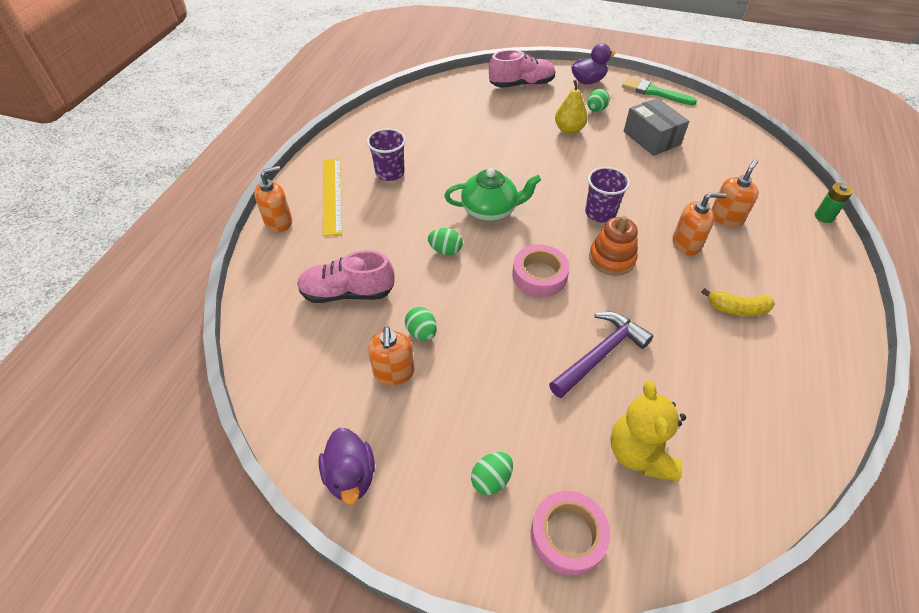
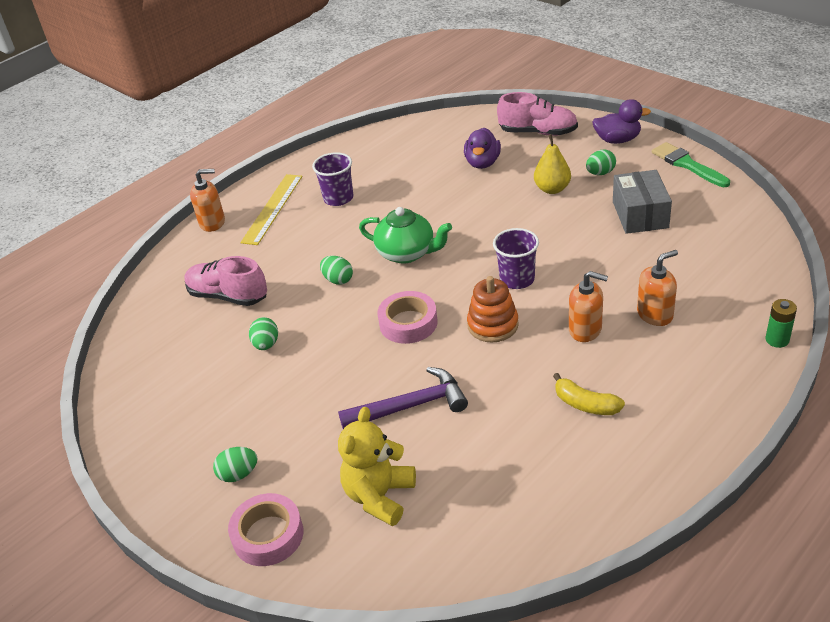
camera: 30 degrees right, 10 degrees down
(351, 476) = (134, 436): purple duck -> purple duck (482, 163)
(394, 372) = (221, 369): orange soap dispenser -> none

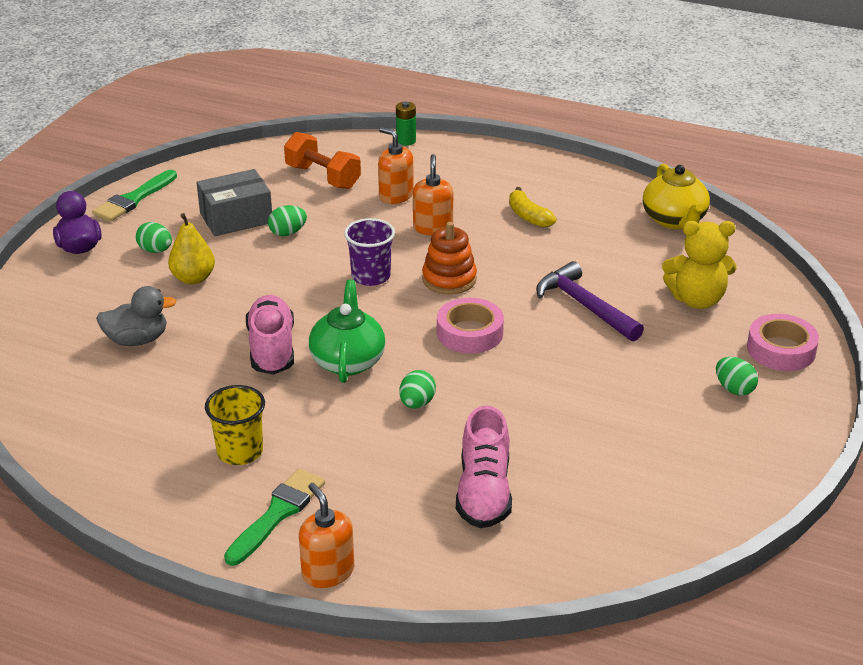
camera: 115 degrees left, 5 degrees down
(266, 344) = (553, 428): green egg -> green egg (287, 233)
(272, 208) = (277, 514): yellow ruler -> green brush
(338, 198) = (240, 452): purple cup -> yellow cup
(482, 163) = (137, 340): purple duck -> grey duck
(537, 532) = (674, 220): none -> yellow teapot
(538, 132) = (58, 307): pink shoe -> pink shoe (272, 349)
(585, 404) = (528, 216): yellow banana -> yellow banana turned 135 degrees clockwise
(704, 271) = (323, 177): none -> orange dumbbell

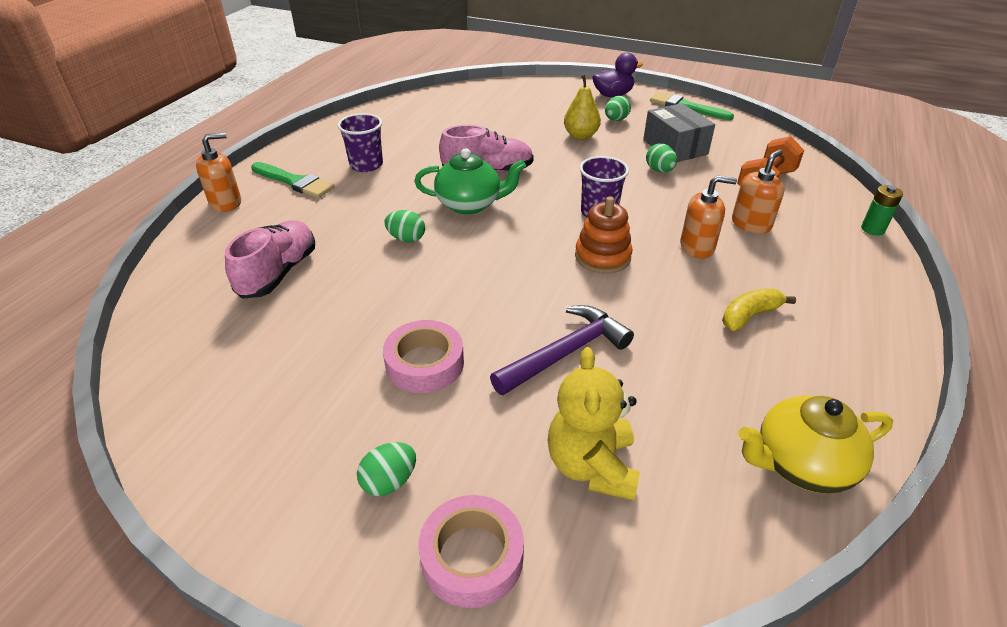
camera: 90 degrees right, 5 degrees up
(137, 340) = (500, 122): grey duck -> none
(240, 452) = (366, 165): yellow cup -> purple cup
(470, 333) = (510, 268): pink tape -> pink tape (424, 363)
(484, 492) = (278, 273): pink shoe -> pink shoe turned 105 degrees clockwise

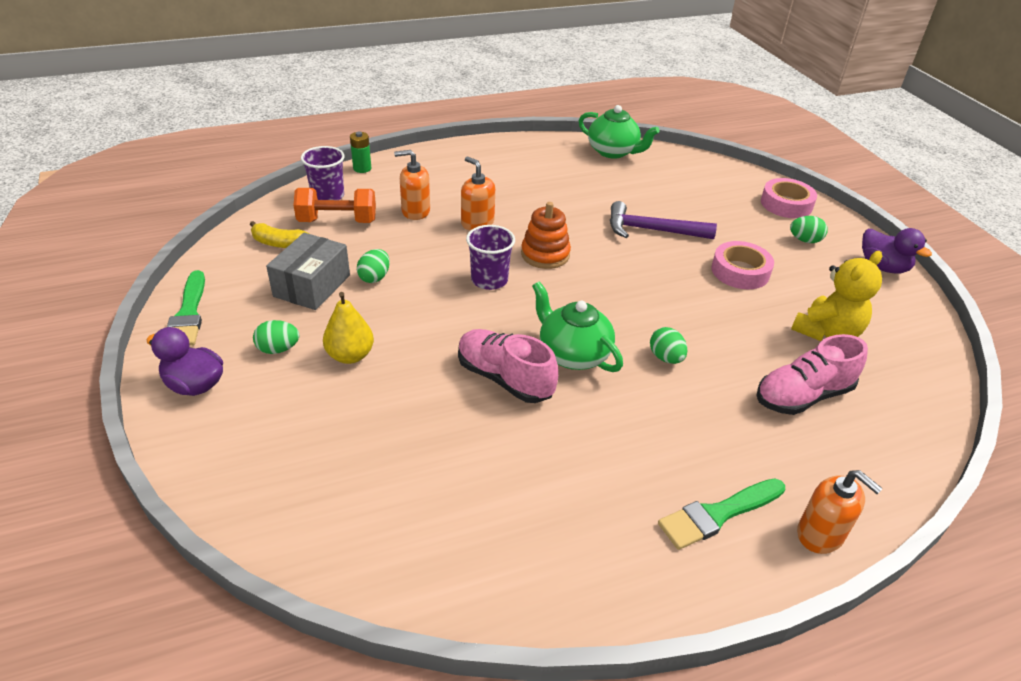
camera: 135 degrees left, 0 degrees up
(226, 203) = (820, 534): orange soap dispenser -> orange soap dispenser turned 150 degrees counterclockwise
(253, 510) = (883, 267): none -> purple duck
(294, 182) = (718, 514): green brush -> green brush turned 105 degrees counterclockwise
(366, 165) = (612, 482): purple cup -> purple cup (328, 196)
(591, 466) = (701, 195): yellow teddy bear -> yellow teddy bear (827, 332)
(749, 316) = (527, 186): yellow banana -> yellow banana (279, 243)
(801, 464) = (613, 152): yellow teapot -> green teapot

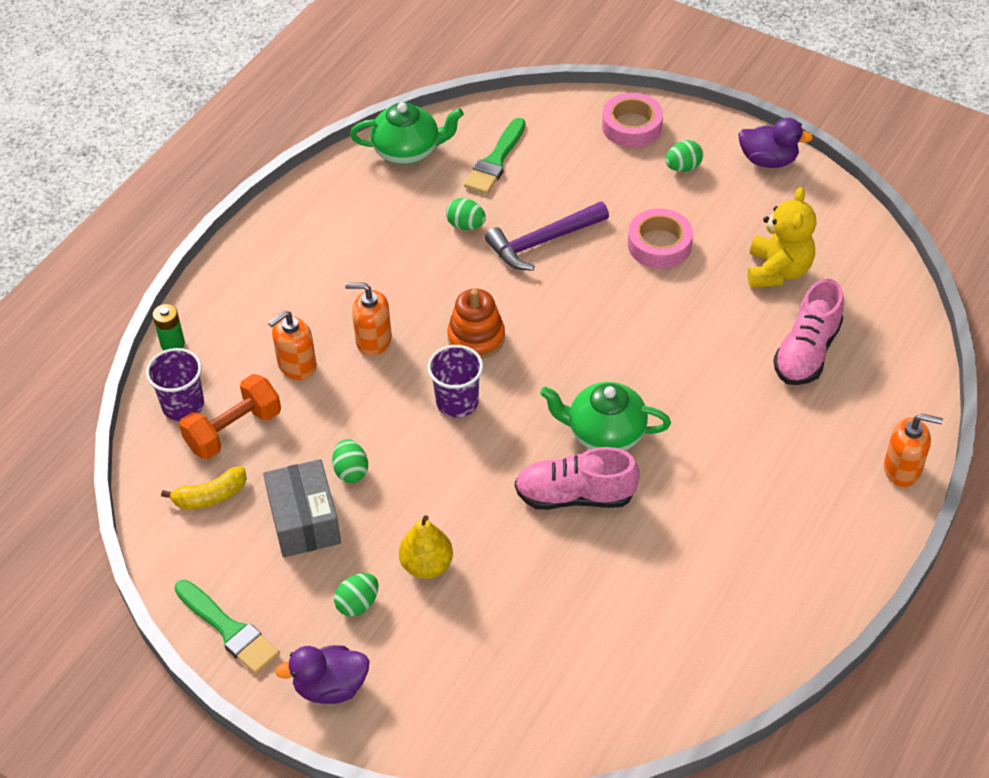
camera: 35 degrees left, 10 degrees up
(666, 358) = (679, 385): green egg -> green egg (466, 225)
(718, 514) = (828, 502): green brush -> green brush (495, 161)

